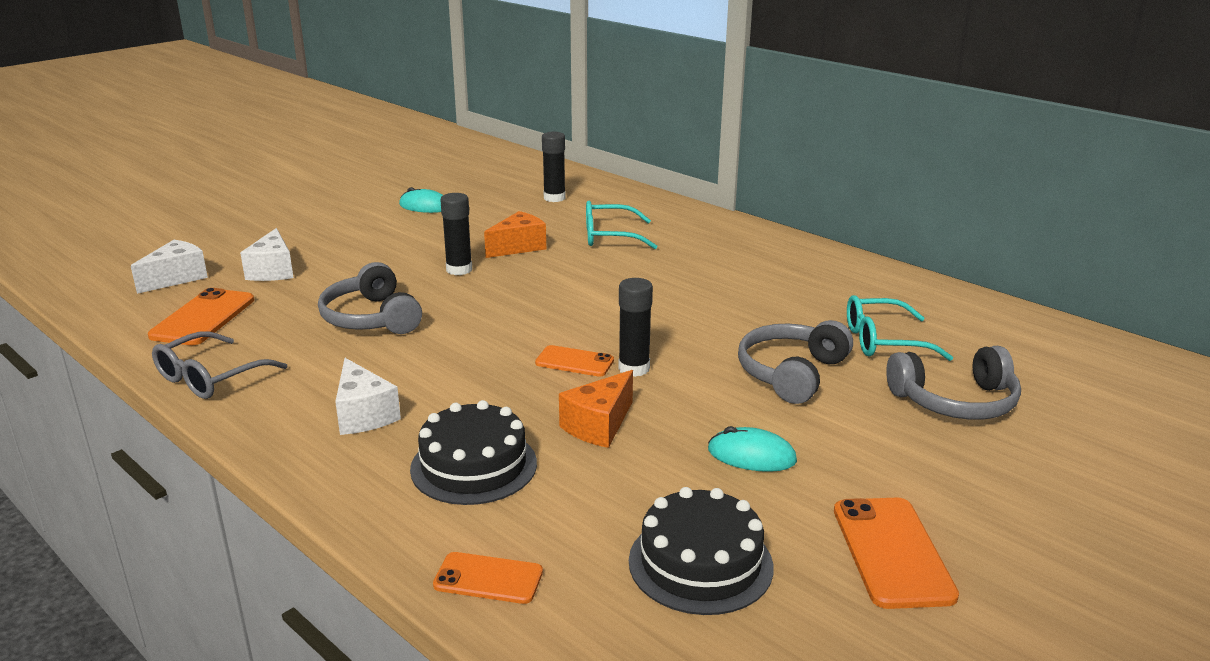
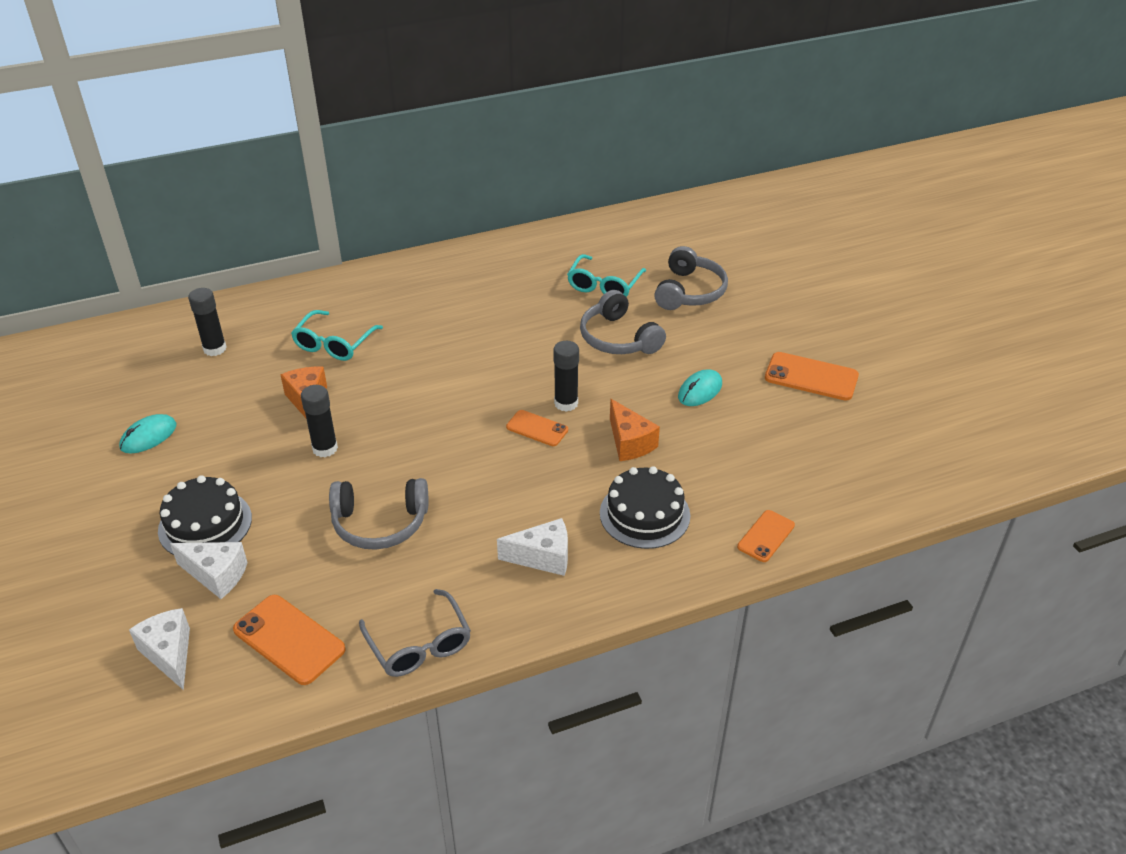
camera: 65 degrees left, 15 degrees up
(574, 362) = (537, 428): orange phone -> orange phone turned 75 degrees clockwise
(700, 563) = (790, 447): black cake -> black cake (205, 524)

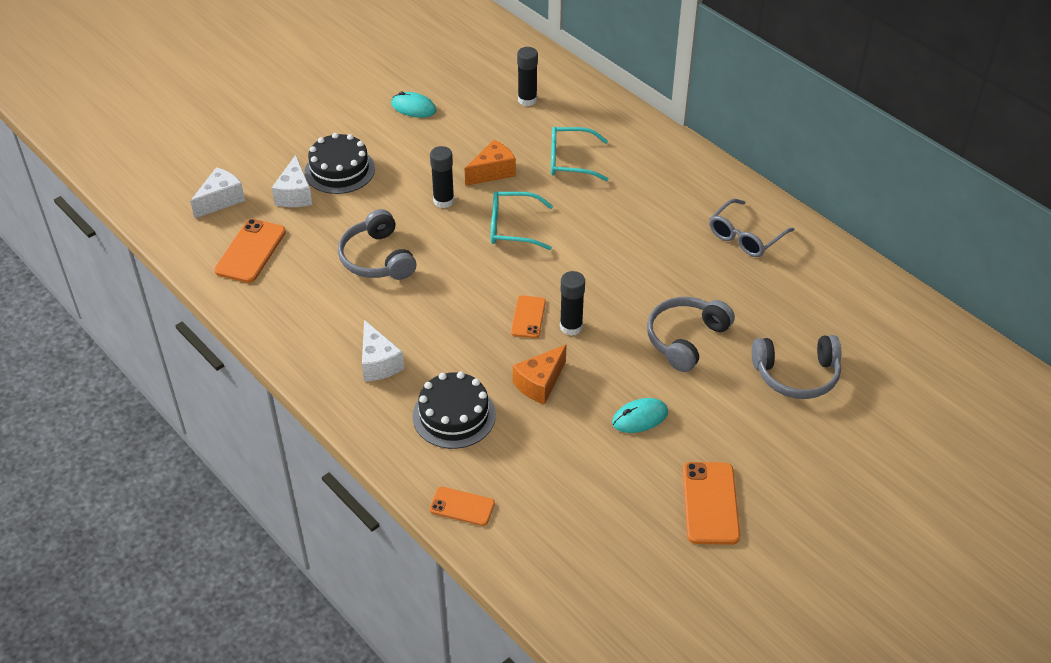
camera: 70 degrees right, 5 degrees up
(419, 645) = (267, 319): grey glasses -> grey glasses (745, 236)
(604, 285) = (764, 307): turquoise glasses -> turquoise glasses (512, 227)
(700, 390) = (640, 418): turquoise mouse -> turquoise mouse turned 45 degrees counterclockwise

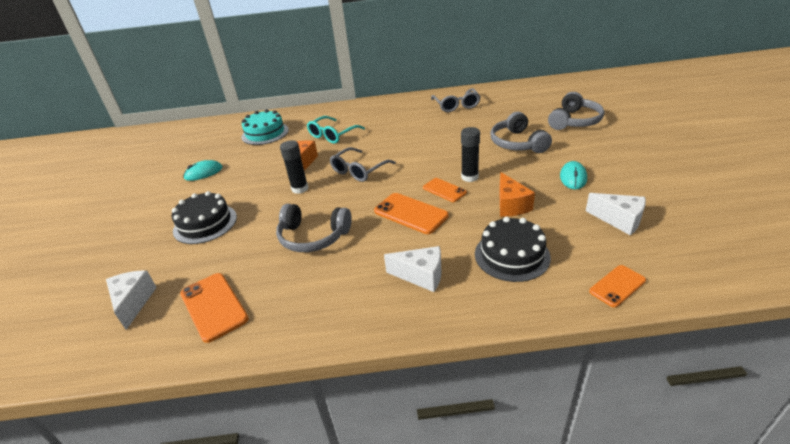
camera: 50 degrees left, 10 degrees down
(295, 194) = (193, 255): white cheese -> white cheese (619, 220)
(512, 227) = (359, 170): turquoise glasses -> grey glasses
(527, 100) = (265, 133): black glue stick -> turquoise cake
(710, 503) = (667, 176): orange phone -> orange phone (410, 213)

